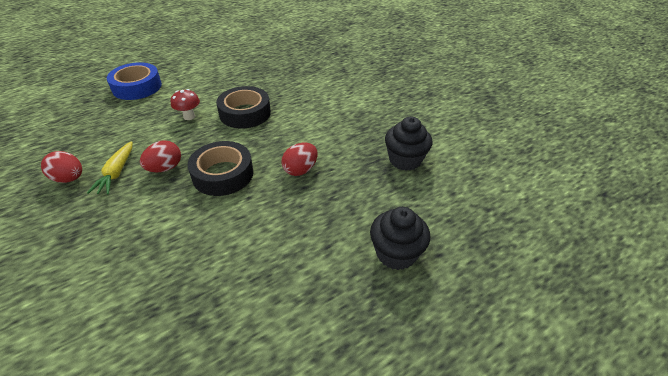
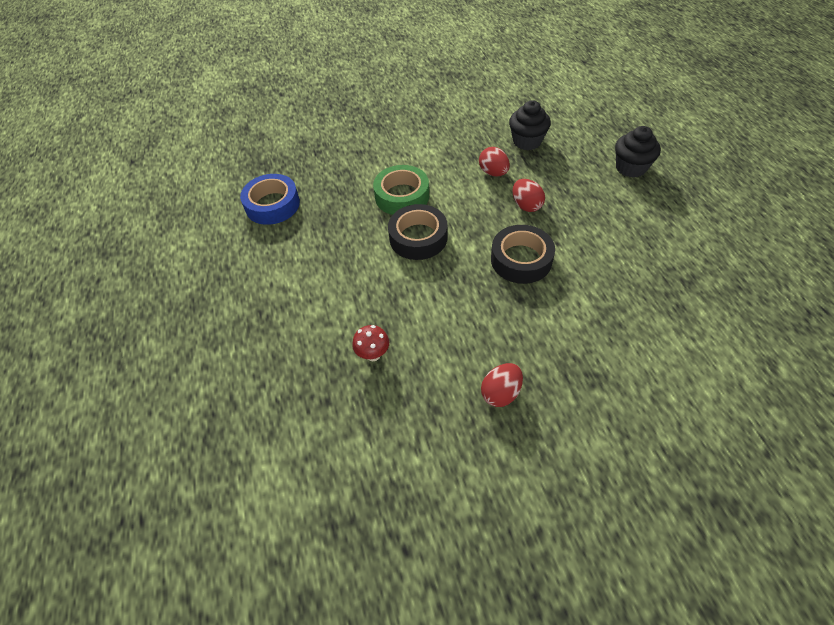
camera: 70 degrees left, 10 degrees up
(116, 173) = (500, 348): yellow carrot -> none
(137, 87) = (313, 343): blue tape -> blue tape (272, 205)
(165, 168) = (501, 305): red egg -> red egg (493, 173)
(189, 116) = (408, 286): red mushroom -> red mushroom (373, 354)
(294, 98) = (402, 196): none -> green tape

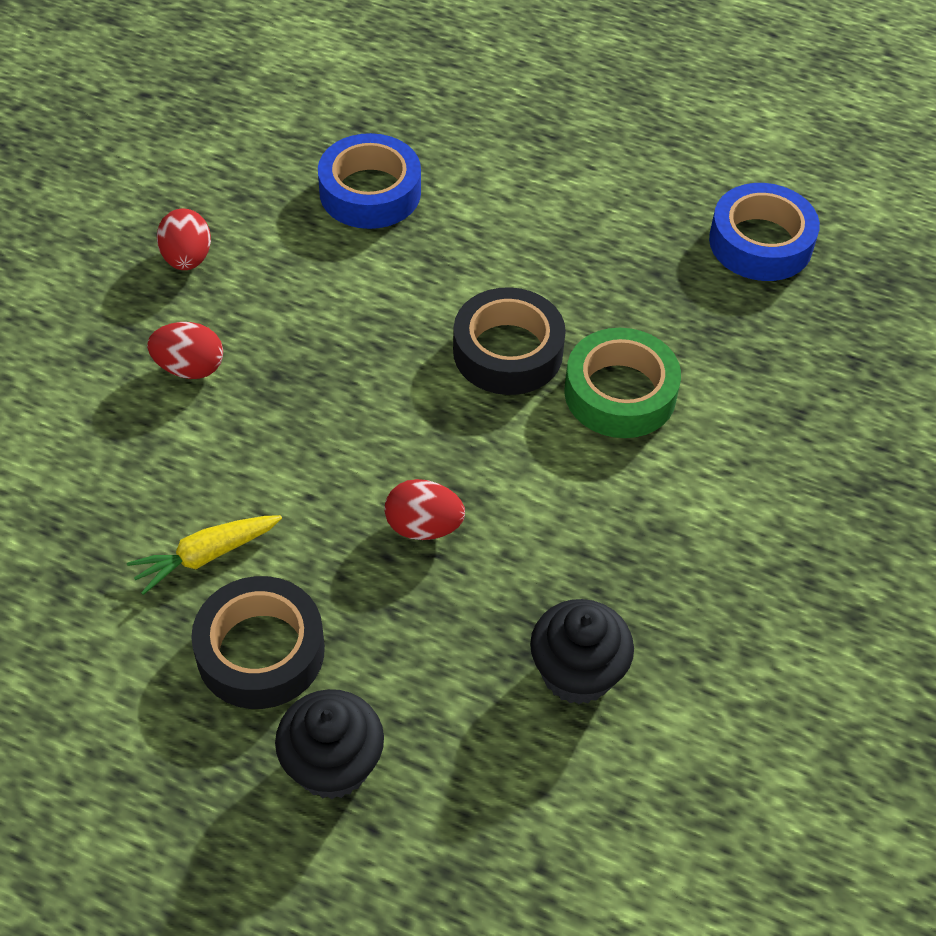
camera: 125 degrees right, 0 degrees up
(373, 354) = (370, 192): red mushroom -> blue tape
(493, 173) = (547, 549): red egg -> red egg (190, 368)
(521, 260) = (333, 429): black tape -> black tape (260, 651)
(619, 251) = (205, 556): none -> yellow carrot

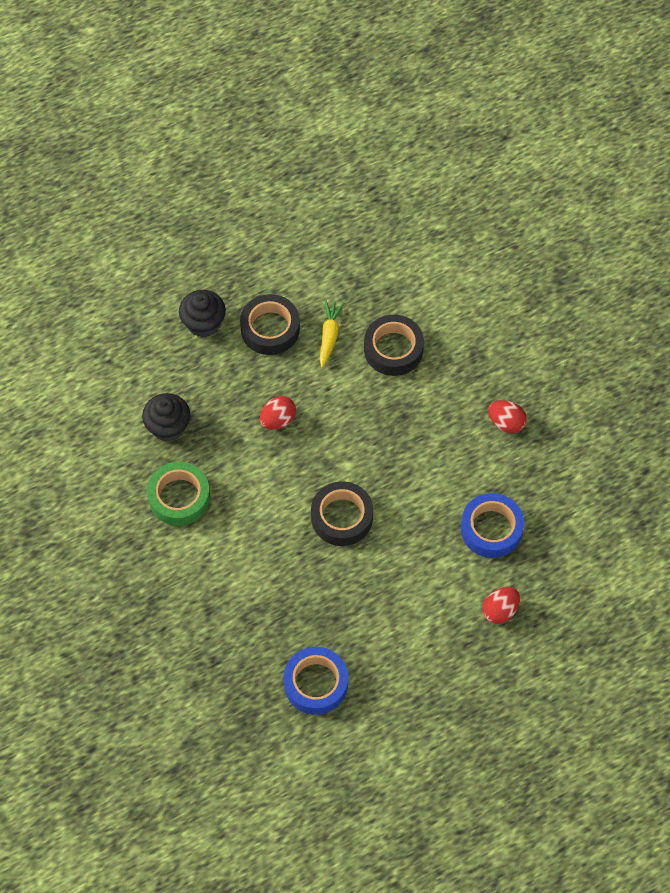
camera: 130 degrees right, 10 degrees up
(164, 455) = (393, 349): none -> black tape
(190, 368) = (435, 385): red egg -> red egg (500, 610)
(620, 393) = (281, 545): green tape -> green tape (179, 497)

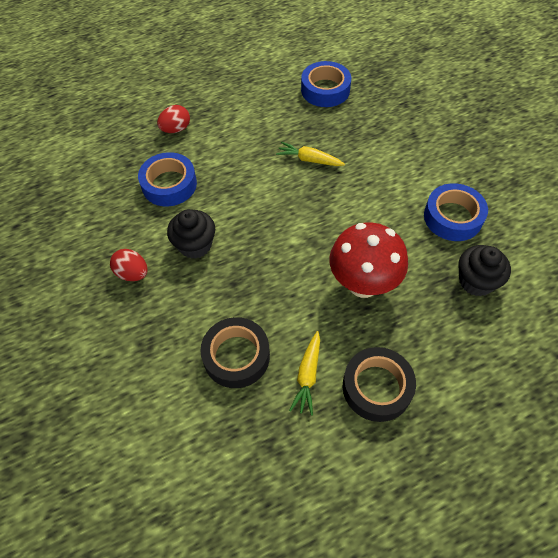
camera: 175 degrees left, 5 degrees down
(179, 497) = (453, 217): green tape -> blue tape
(203, 323) = (456, 398): black cupcake -> black cupcake (195, 245)
(278, 420) = (363, 284): red egg -> red mushroom
(334, 569) = (309, 160): none -> yellow carrot
(342, 517) = (301, 197): black tape -> none

